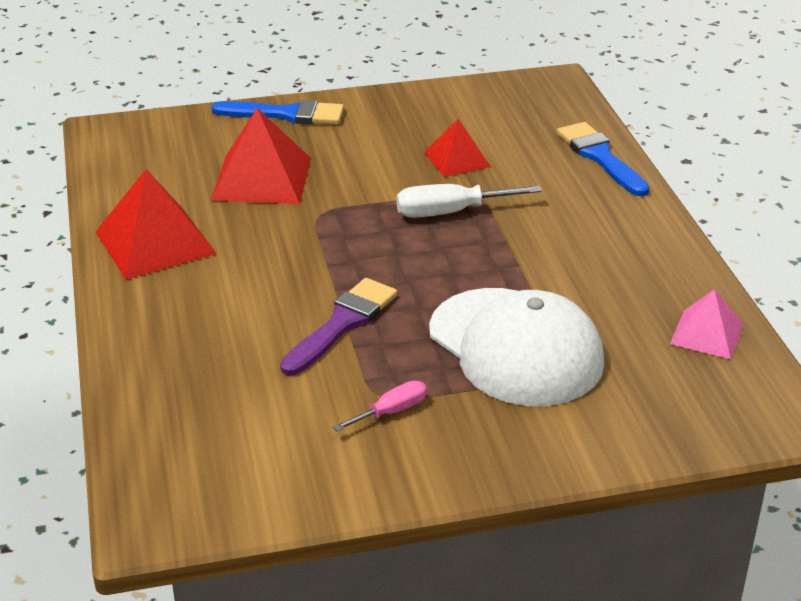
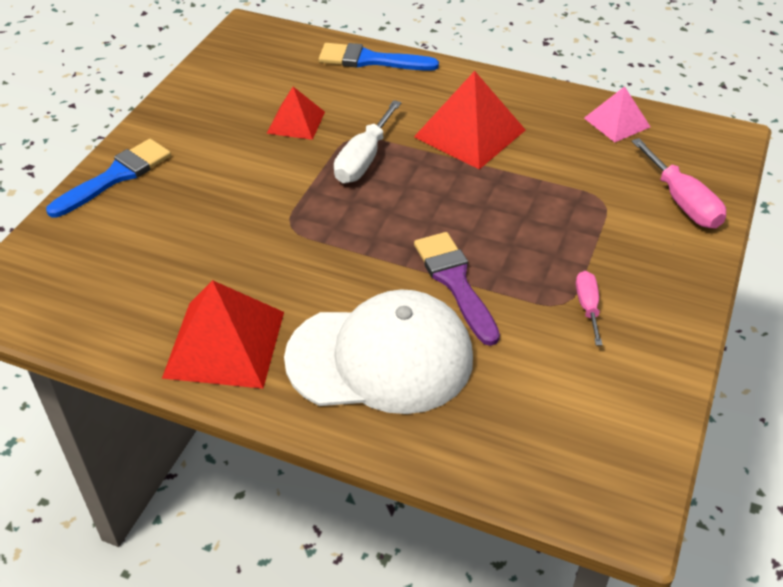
camera: 55 degrees left, 10 degrees up
(261, 178) = (199, 235): red pyramid -> red pyramid (469, 133)
(515, 347) = (561, 209): white cap -> white cap (380, 358)
(626, 422) = (682, 202): none -> pink screwdriver

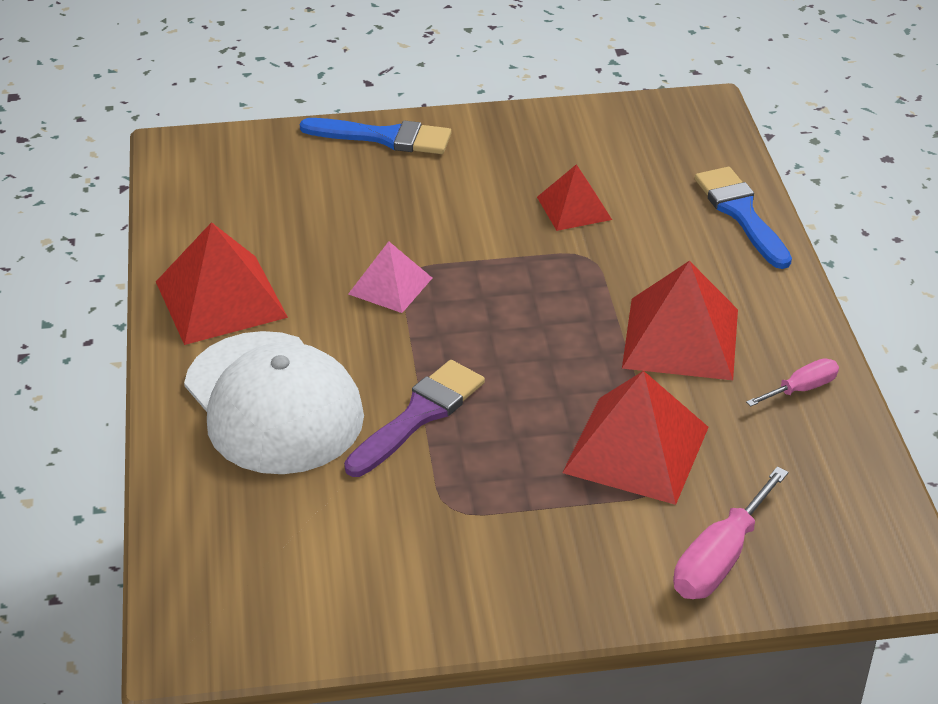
camera: 60 degrees right, 5 degrees down
(364, 159) = (557, 278): white screwdriver -> none
(562, 195) = (636, 449): none -> red pyramid
(587, 307) = (461, 529): pink screwdriver -> pink screwdriver (801, 389)
(617, 122) = (829, 453): pink pyramid -> pink pyramid (390, 286)

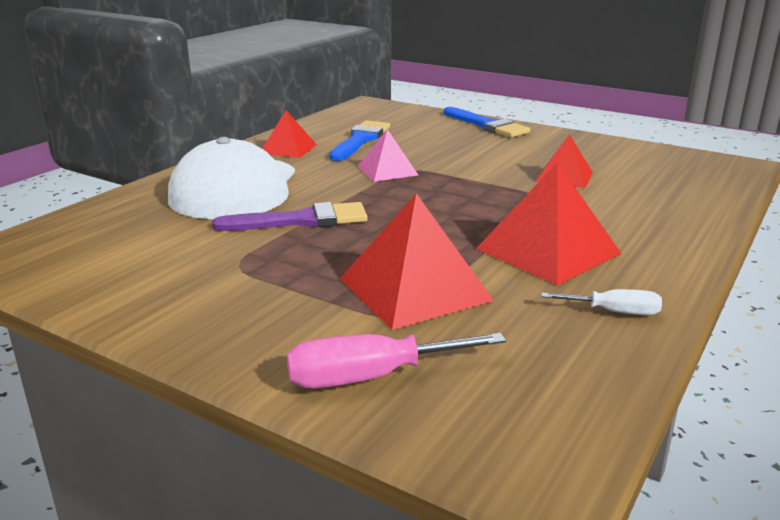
camera: 40 degrees right, 15 degrees down
(220, 299) = (288, 149): red pyramid -> red pyramid, size x0.59
(741, 214) = (698, 213): blue brush -> blue brush (360, 140)
(801, 389) = (614, 312): pink screwdriver -> white screwdriver

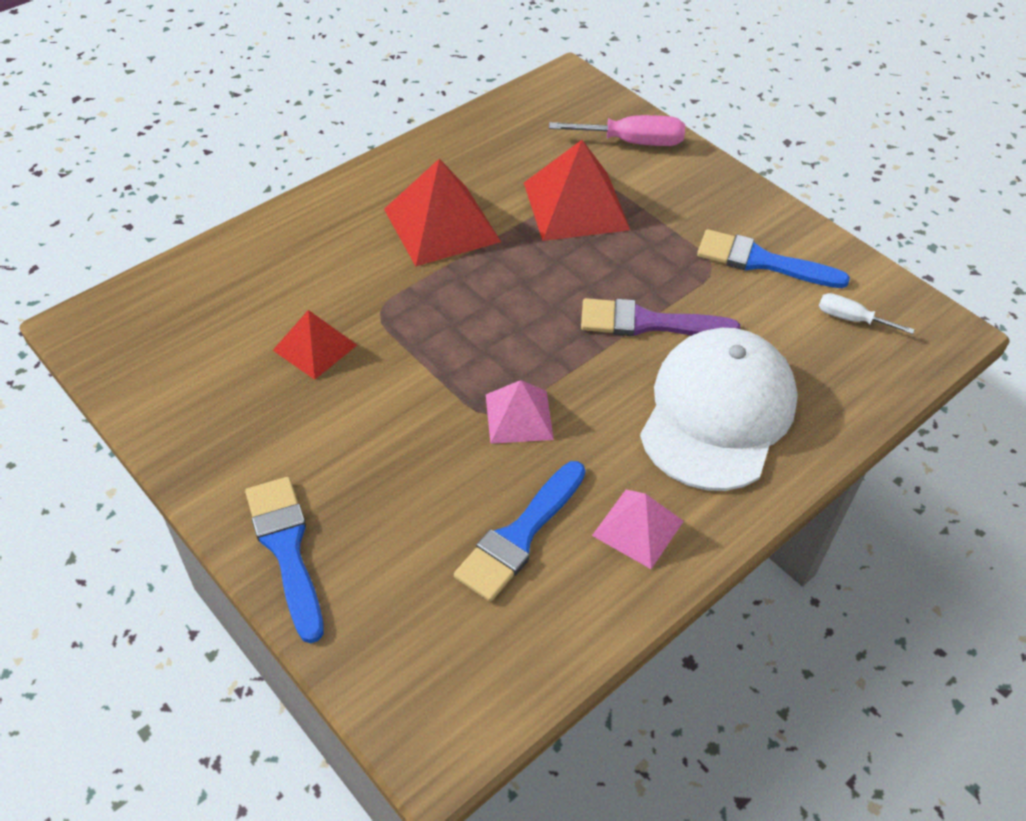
camera: 165 degrees left, 25 degrees up
(179, 276) = (762, 261): none -> blue brush
(288, 149) = (638, 528): red pyramid -> pink pyramid
(614, 312) = (448, 155): white screwdriver -> white screwdriver (851, 319)

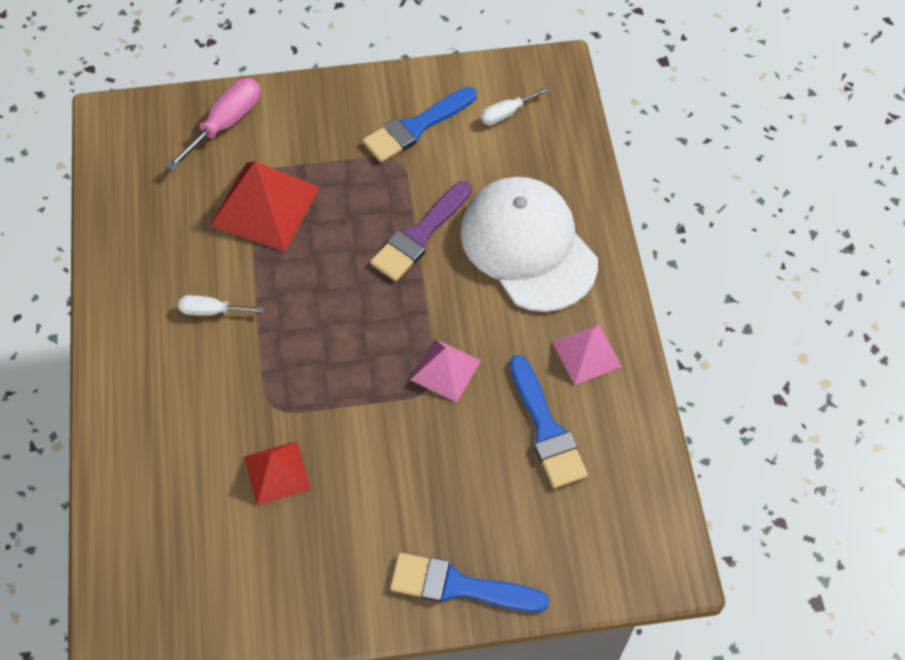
camera: 55 degrees left, 10 degrees up
(441, 225) = (211, 311): red pyramid -> white screwdriver

